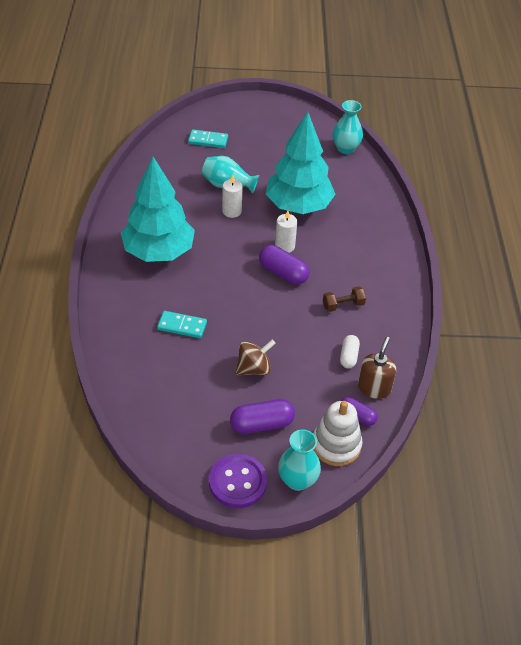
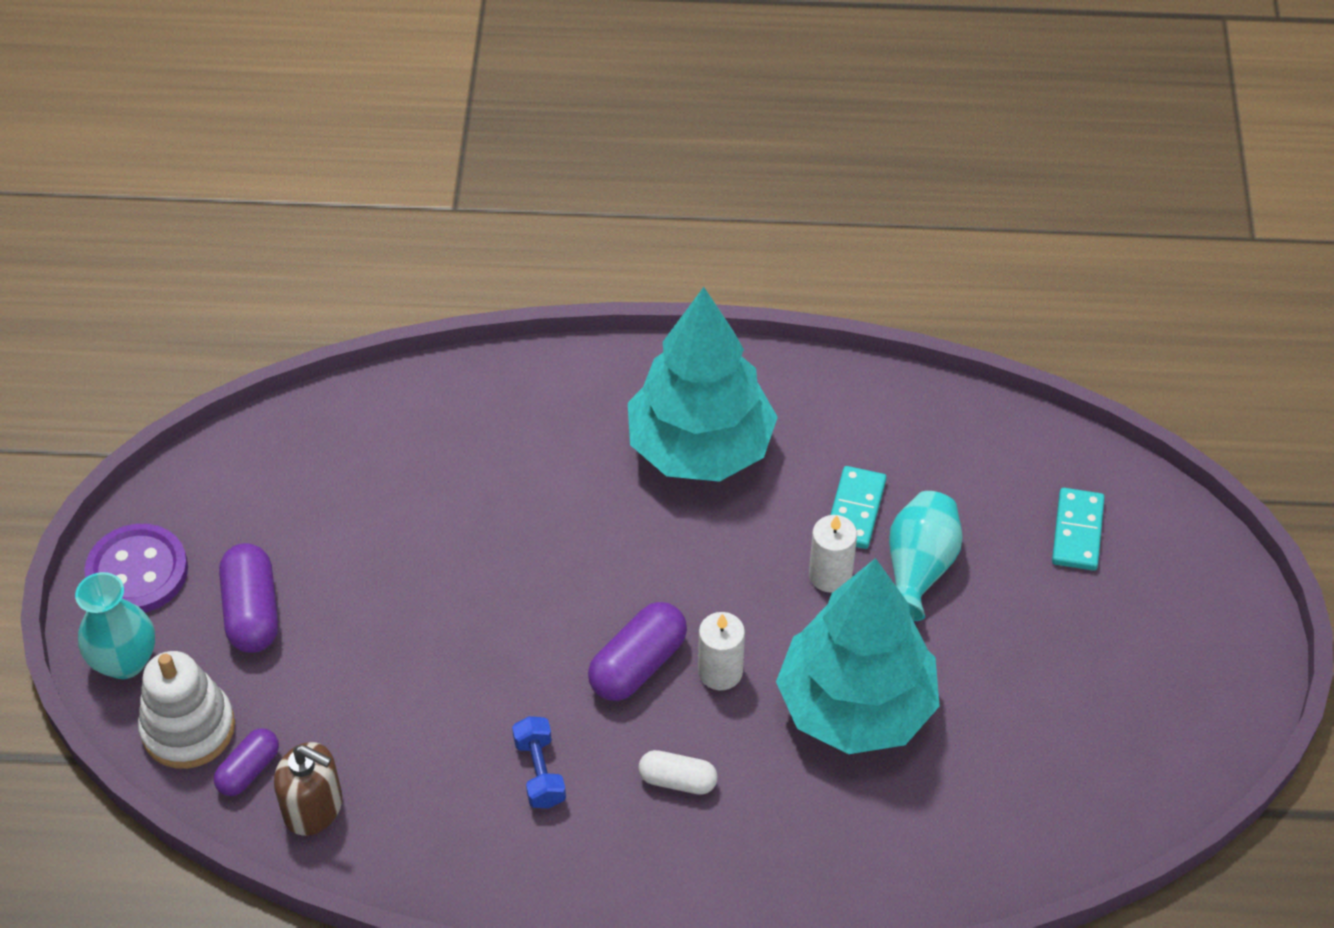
camera: 95 degrees right, 5 degrees up
(182, 326) = (498, 489): turquoise domino -> turquoise domino (855, 510)
(254, 368) = (382, 603): brown spinning top -> none
(343, 305) = (539, 772): brown dumbbell -> blue dumbbell
(345, 148) = (1084, 827): turquoise vase -> none
(348, 356) = (398, 769): white capsule -> white capsule (677, 780)

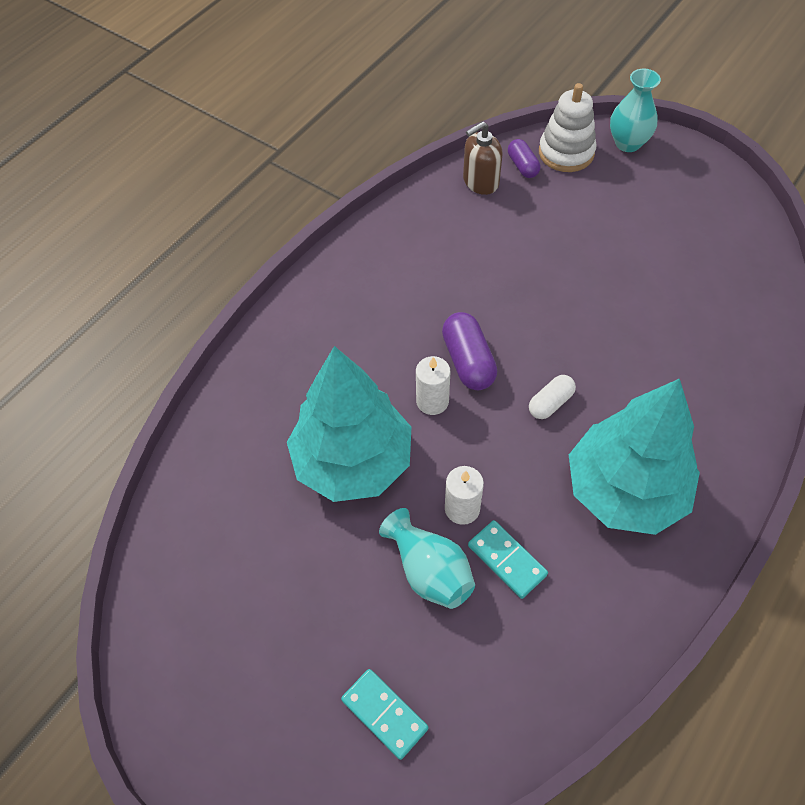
camera: 125 degrees right, 5 degrees up
(137, 572) = (689, 166): purple button -> none
(252, 611) = (629, 203): purple capsule -> none
(539, 772) = (430, 281): blue dumbbell -> none
(677, 780) = (375, 340): white capsule -> white capsule (550, 403)

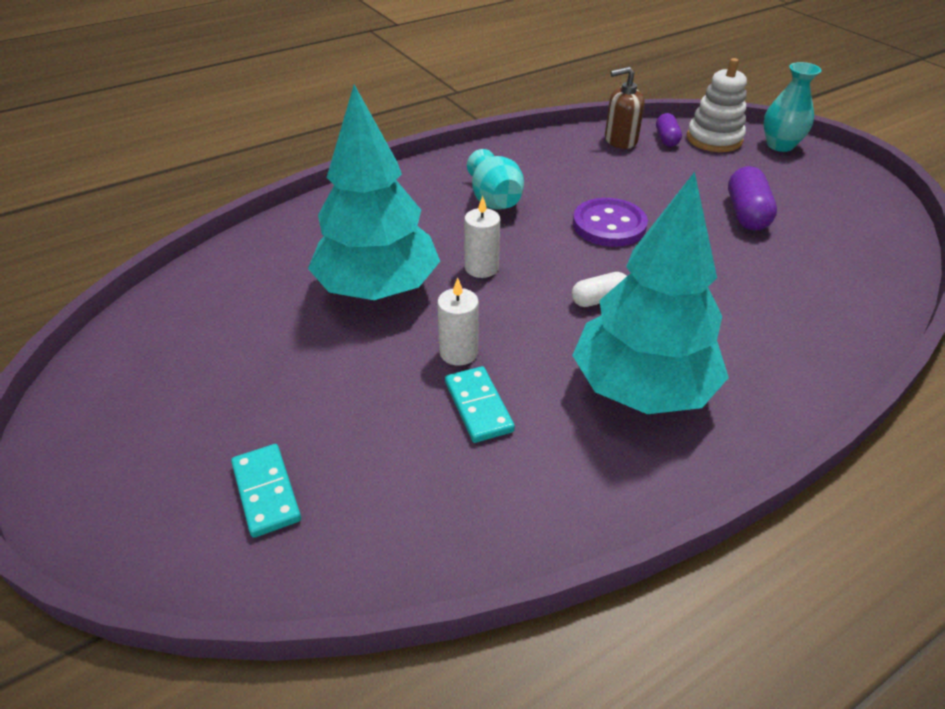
camera: 20 degrees right, 15 degrees down
(429, 570) = (394, 390): turquoise vase -> turquoise vase (494, 200)
(468, 361) = (534, 249): purple capsule -> purple capsule (746, 213)
(519, 306) = (609, 225): none -> purple button

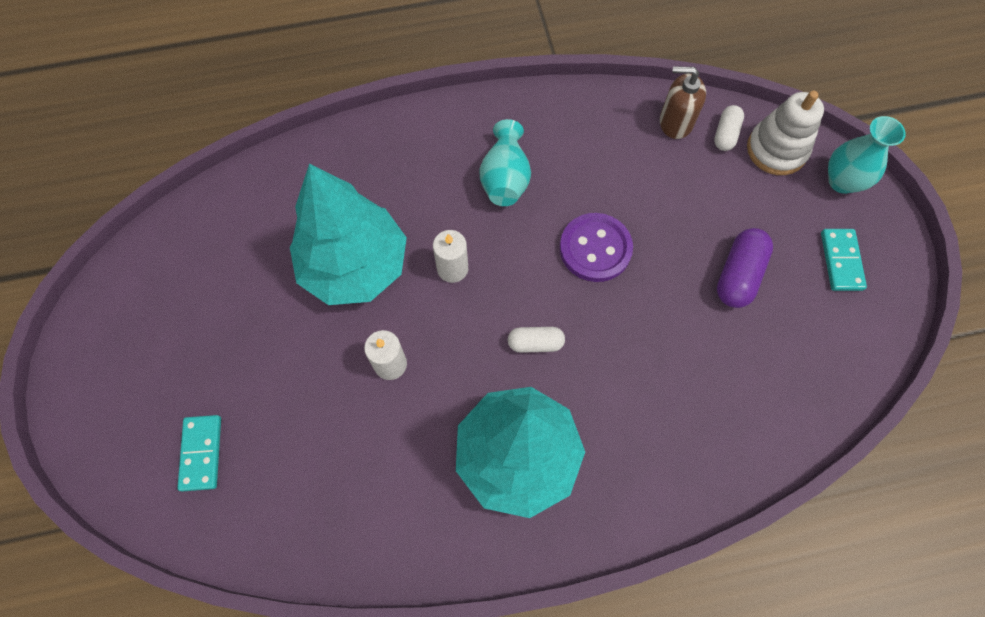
camera: 20 degrees right, 25 degrees up
(478, 406) = (381, 427): turquoise domino -> turquoise domino (841, 261)
(666, 139) = (725, 134): purple capsule -> white capsule

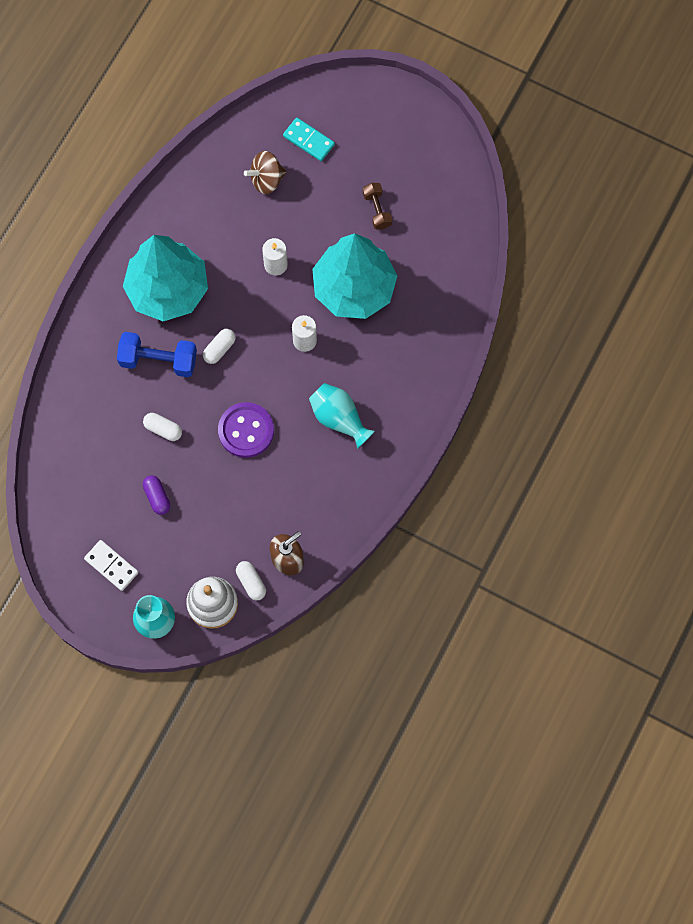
camera: 130 degrees right, 5 degrees up
(242, 311) = (377, 210): none -> brown dumbbell
(290, 460) = (266, 180): none -> brown spinning top
(604, 395) = (158, 360): none -> blue dumbbell
(670, 327) = (163, 429): none -> white capsule
(738, 275) = (157, 497): purple capsule -> purple capsule, size x0.63
(841, 261) = (111, 566): turquoise domino -> white domino

